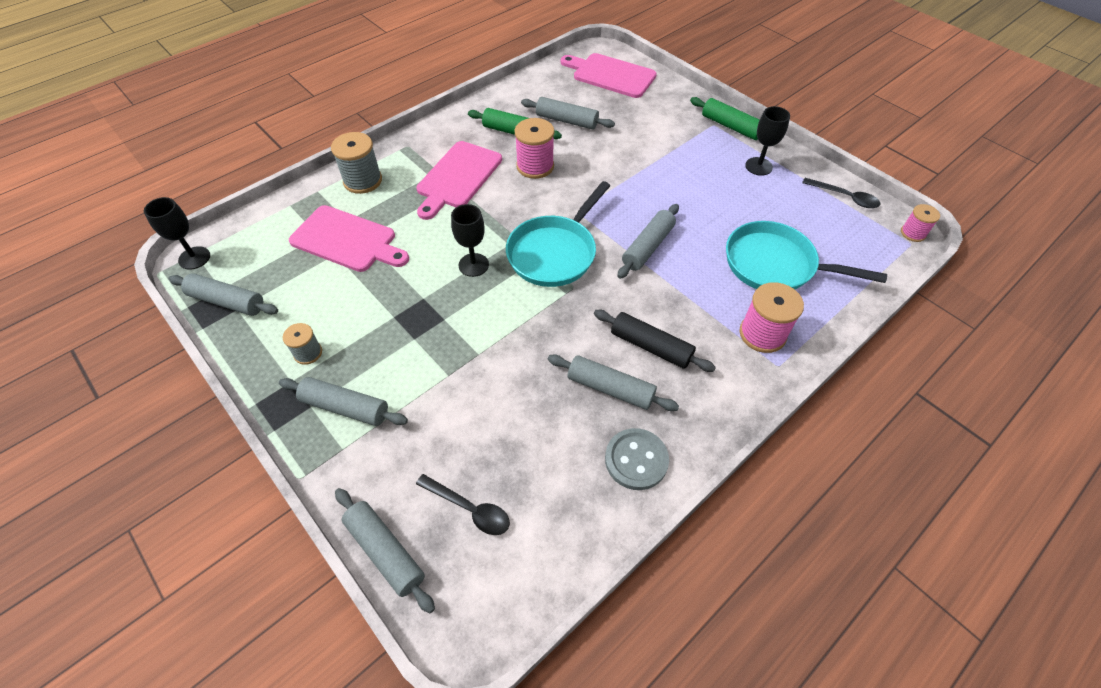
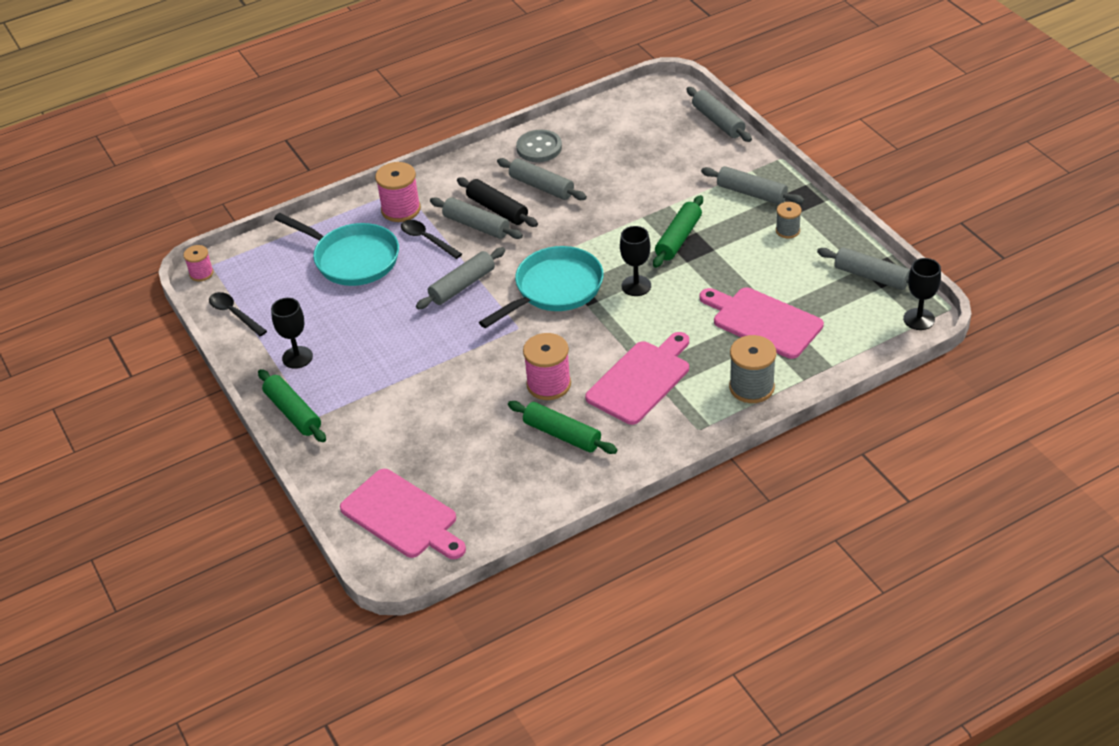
camera: 165 degrees left, 10 degrees down
(433, 328) = (678, 238): none -> green rolling pin
(469, 509) = (661, 135): black spoon -> black spoon (427, 239)
(567, 121) = (491, 444): grey rolling pin -> grey rolling pin (476, 225)

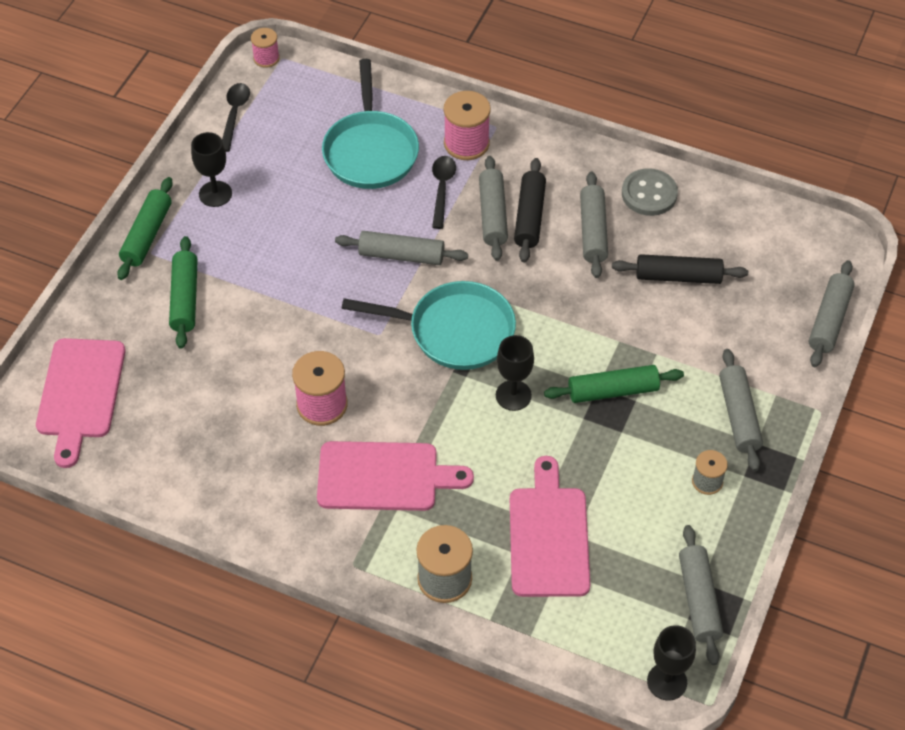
camera: 50 degrees right, 10 degrees up
(562, 434) = (264, 455): green rolling pin -> green rolling pin (185, 298)
(619, 167) = (678, 277): none -> black rolling pin

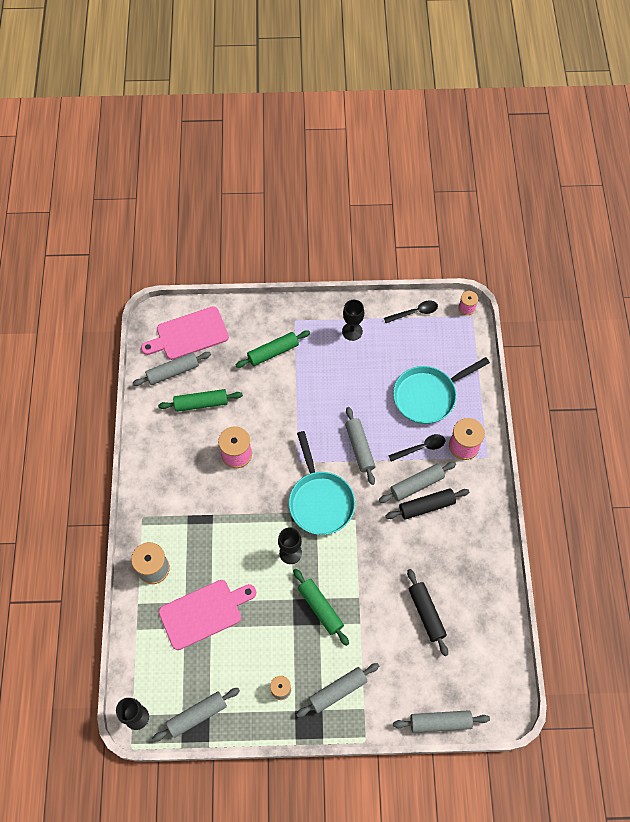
camera: 65 degrees right, 10 degrees up
(147, 235) = (306, 312): green rolling pin -> green rolling pin (201, 403)
(384, 477) = (204, 508): pink cutting board -> none
(593, 231) = (435, 548): grey rolling pin -> grey rolling pin (173, 372)
(649, 194) = (483, 570): grey button -> none

